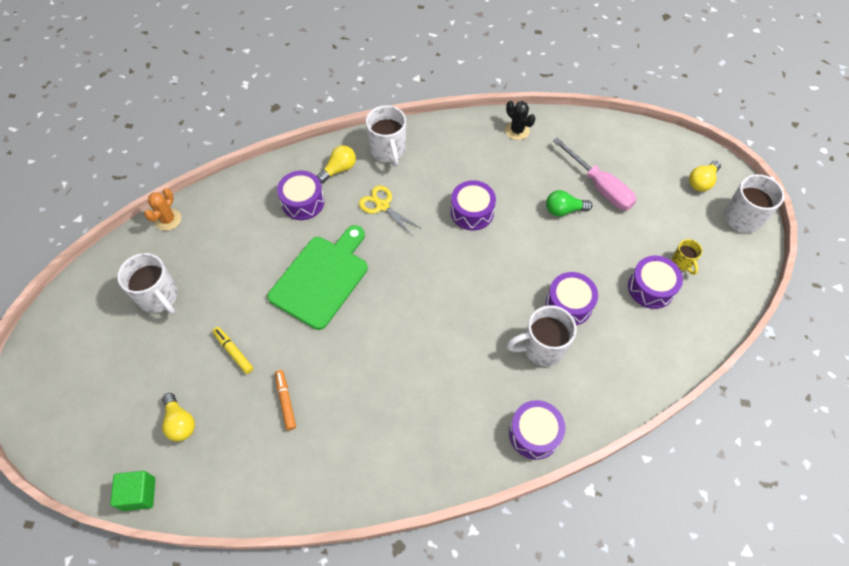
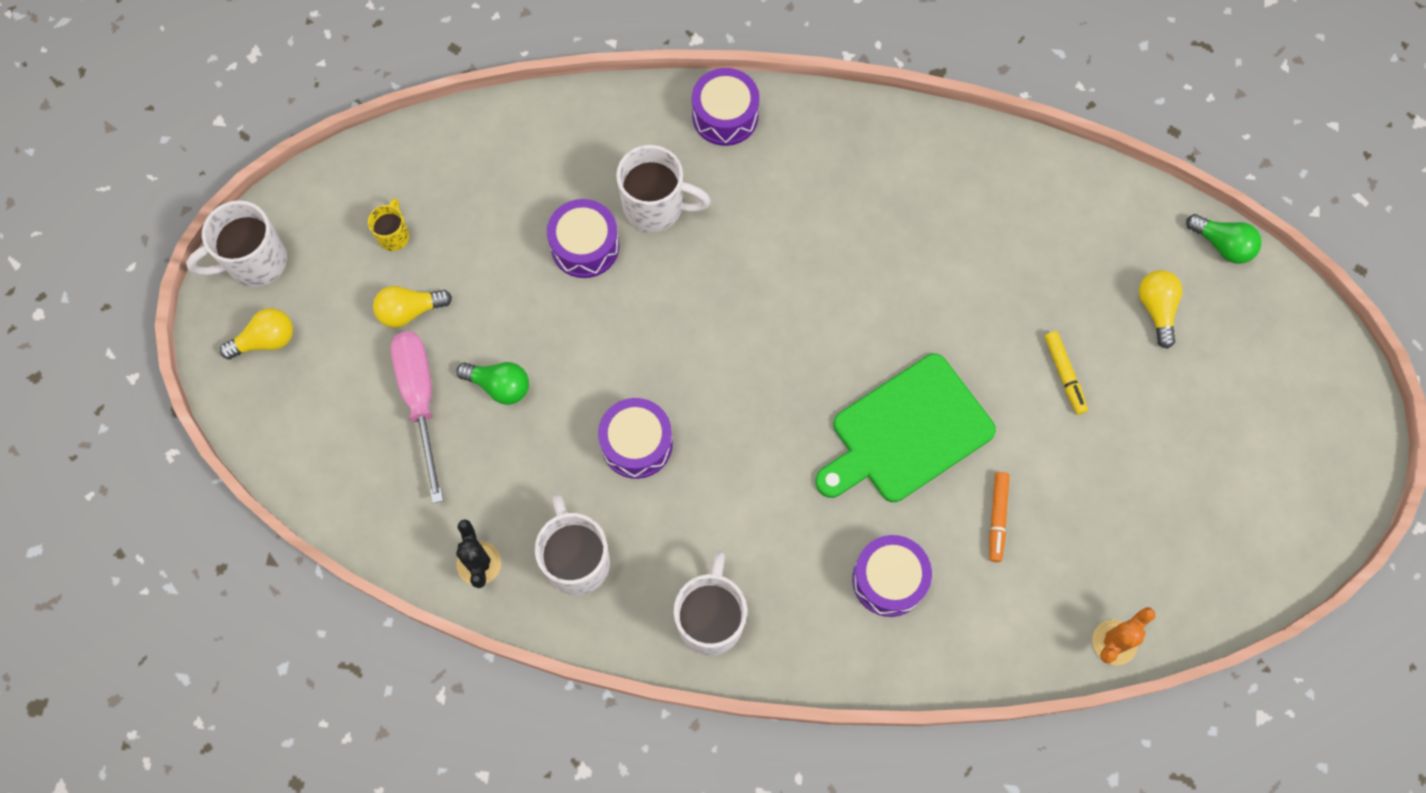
camera: 155 degrees left, 10 degrees up
(139, 494) = (1222, 245): green cube -> green light bulb
(159, 297) = (1152, 505): white mug -> white mug (577, 560)
(286, 401) = (1013, 279): orange marker -> orange marker (997, 517)
(339, 169) = (807, 618): yellow light bulb -> yellow light bulb (410, 311)
(382, 206) = (767, 515): yellow scissors -> none
(651, 288) = (462, 221): purple drum -> none

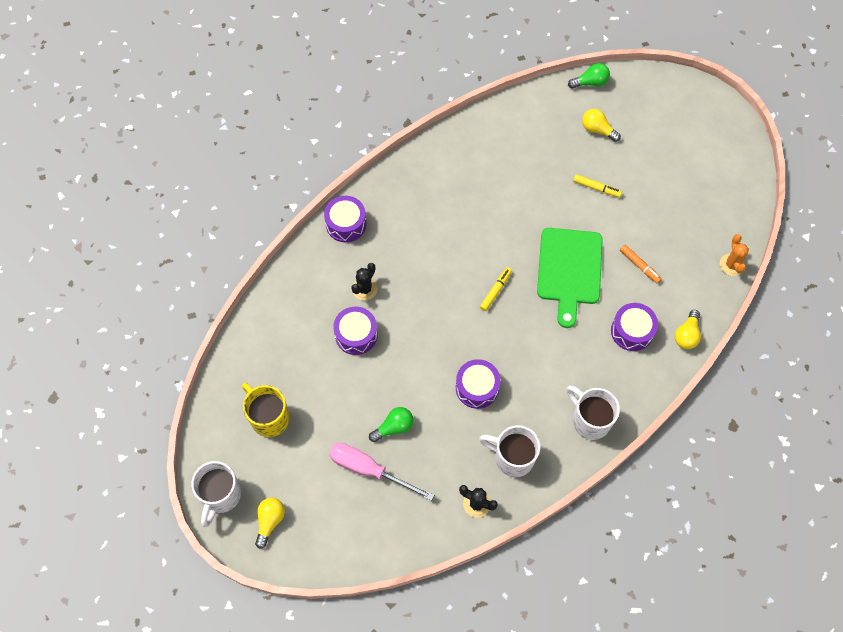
camera: 50 degrees left, 5 degrees down
(394, 235) = (269, 418): yellow mug -> yellow mug, size x1.86
(410, 311) = (317, 440): yellow light bulb -> yellow light bulb (686, 335)
(655, 207) = (364, 289): white mug -> black cactus
(792, 363) = (495, 291): none -> yellow marker

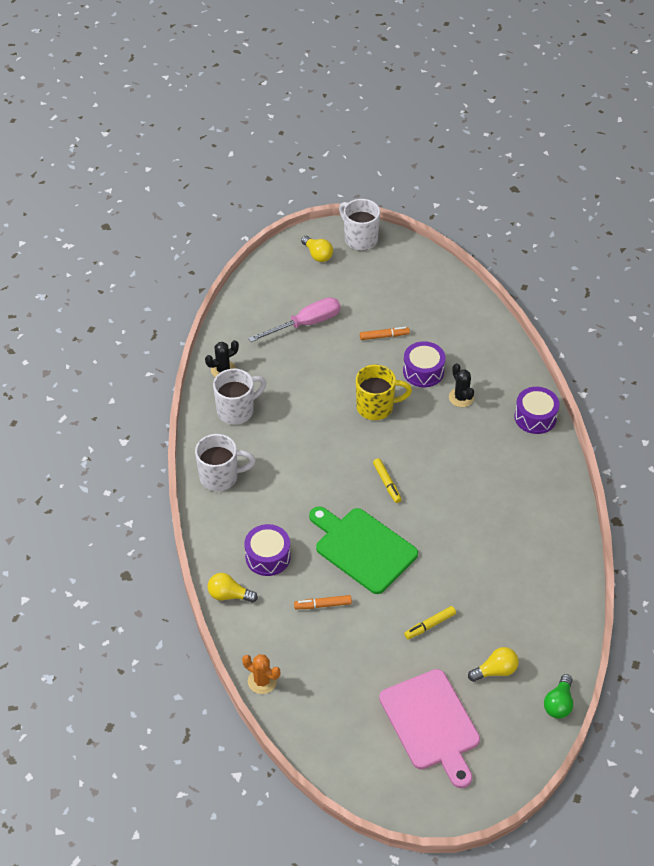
camera: 125 degrees right, 15 degrees down
(269, 418) = (397, 289): yellow mug -> yellow mug (376, 407)
(337, 392) = (384, 336): none -> orange marker
(394, 427) = (325, 354): green light bulb -> none
(477, 388) = (312, 421): purple drum -> none
(669, 144) = (431, 724): none -> pink cutting board
(686, 335) = (229, 595): yellow light bulb -> yellow light bulb turned 45 degrees counterclockwise

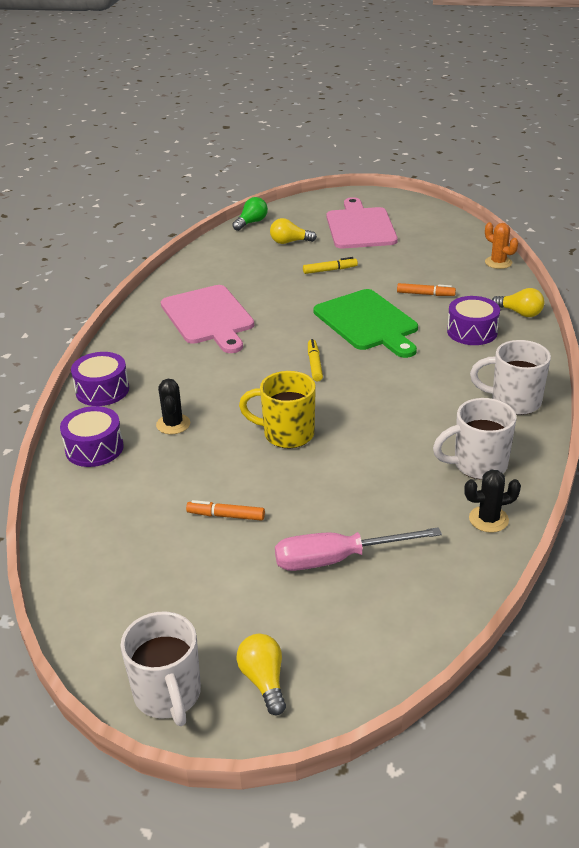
camera: 160 degrees left, 15 degrees down
(423, 371) = (200, 461): purple drum -> purple drum (94, 448)
(506, 522) = (208, 317): none -> pink cutting board

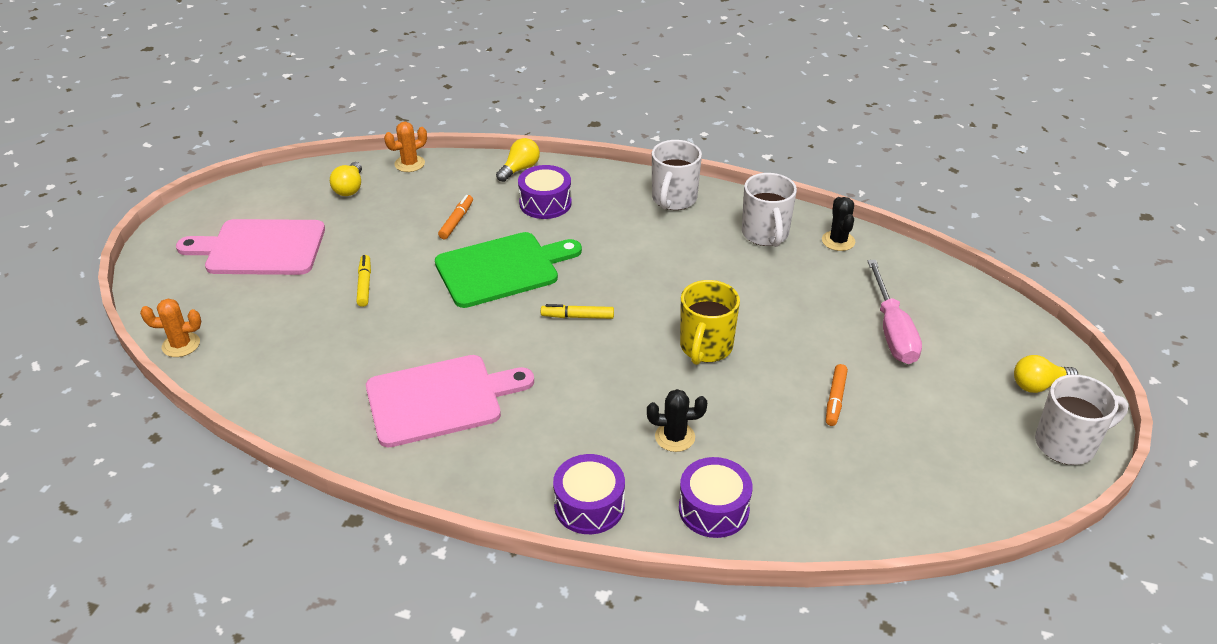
camera: 85 degrees left, 5 degrees up
(251, 222) = (181, 345): green light bulb -> orange cactus
(289, 242) = (266, 312): yellow light bulb -> yellow light bulb (349, 188)

